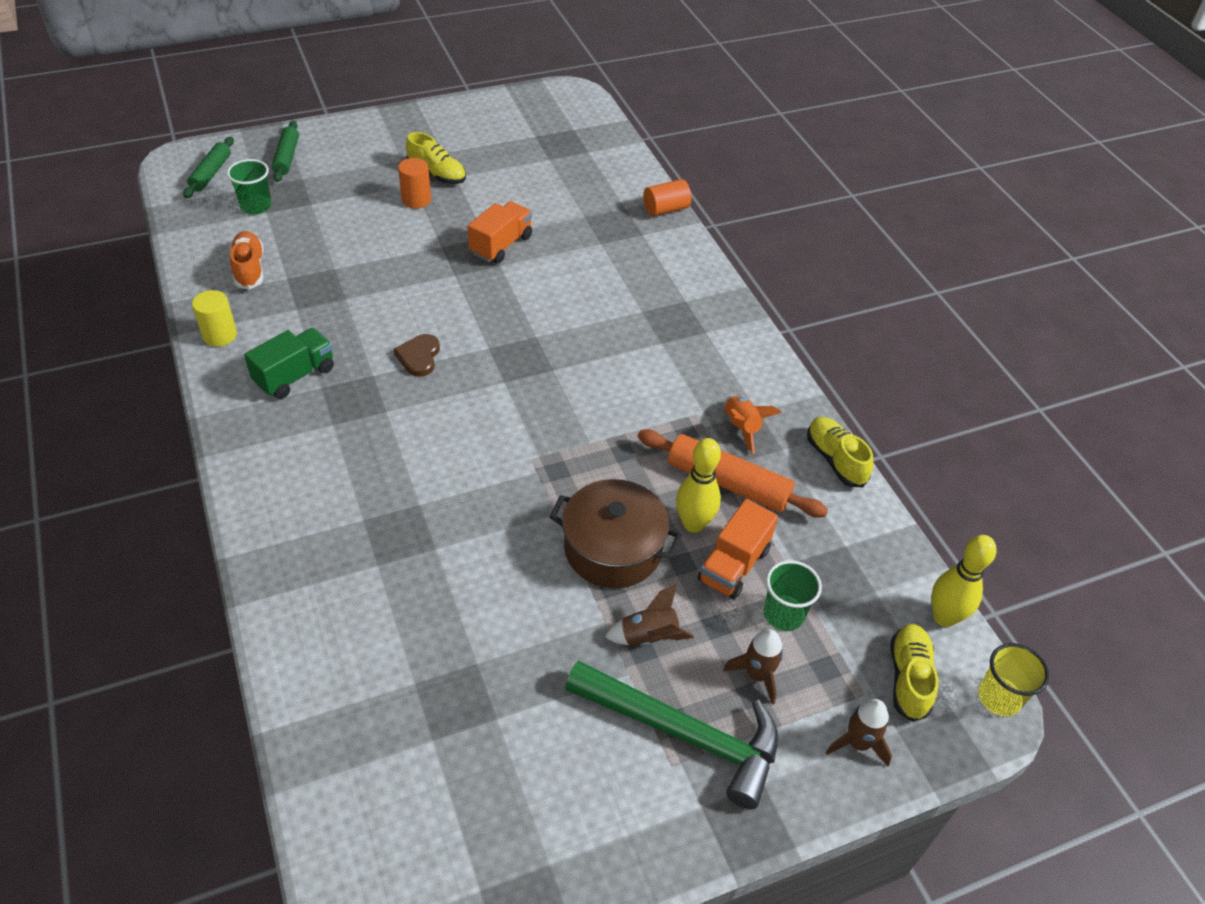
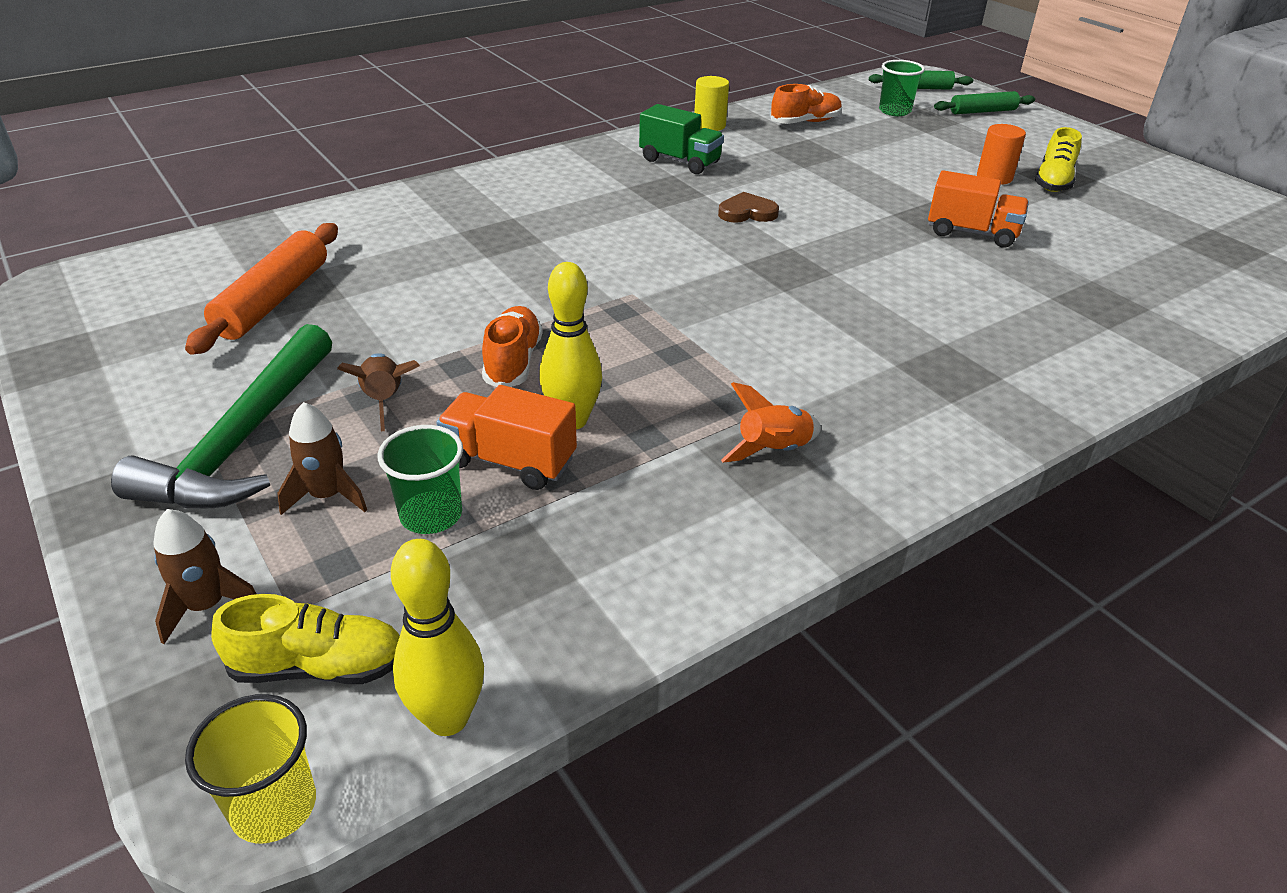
camera: 80 degrees right, 10 degrees down
(613, 549) = (513, 362): brown pot -> orange shoe
(666, 209) = (1190, 342): orange cylinder -> none
(728, 482) = (658, 445): orange rolling pin -> orange rolling pin (274, 300)
(835, 460) = (758, 558): yellow shoe -> none

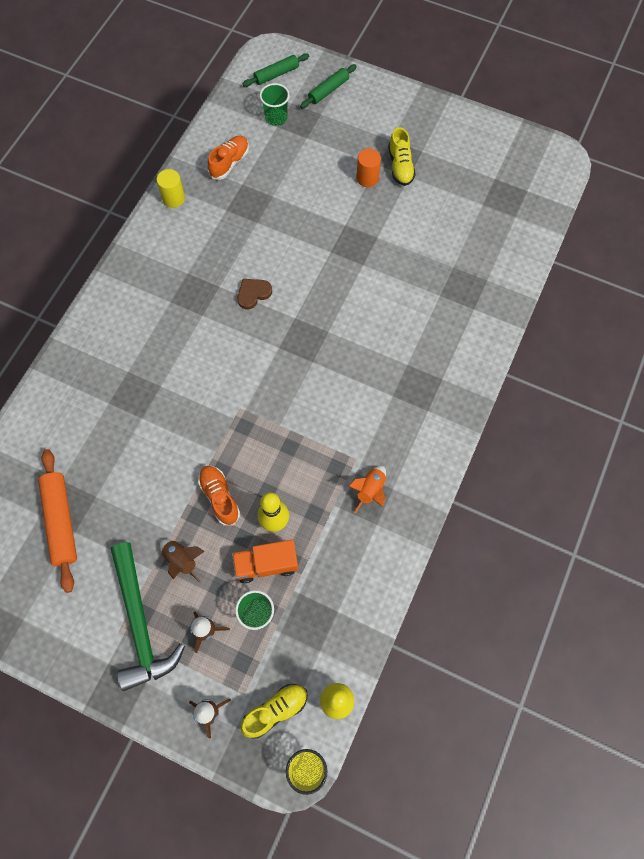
camera: 30 degrees left, 30 degrees up
(680, 161) = (182, 255): green truck -> none
(972, 233) = (379, 250): orange truck -> none

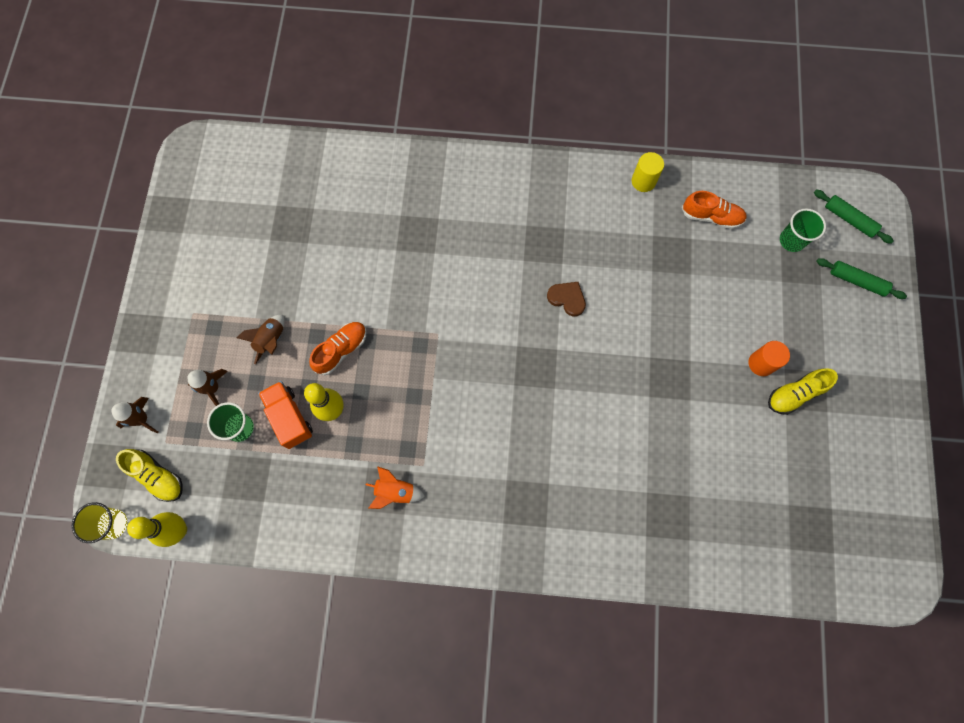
camera: 70 degrees right, 5 degrees up
(61, 521) = (276, 224): orange rolling pin -> none
(140, 623) = (204, 328): green hammer -> none

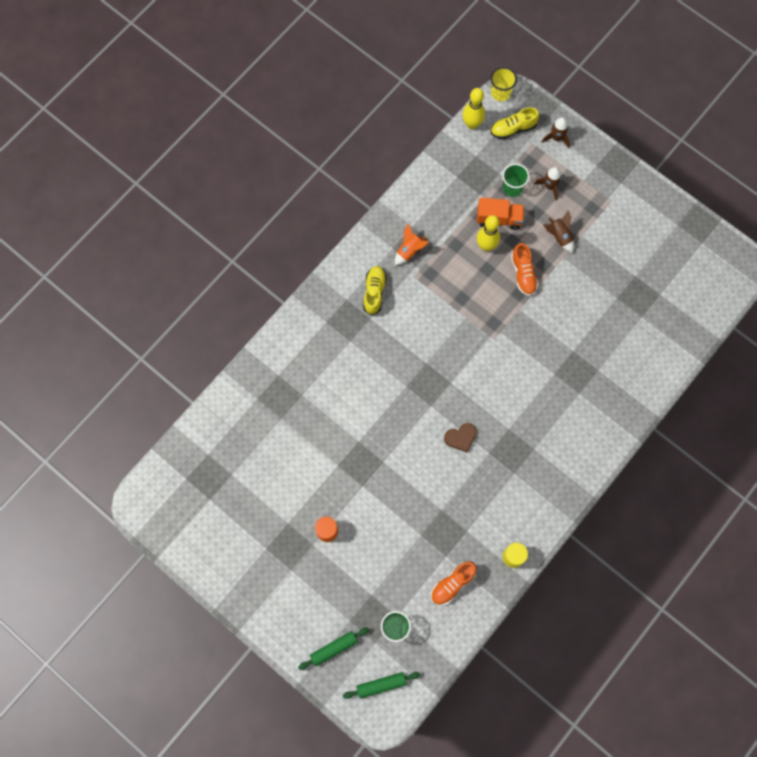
camera: 125 degrees right, 0 degrees up
(794, 394) = (292, 536): yellow shoe -> yellow shoe (374, 292)

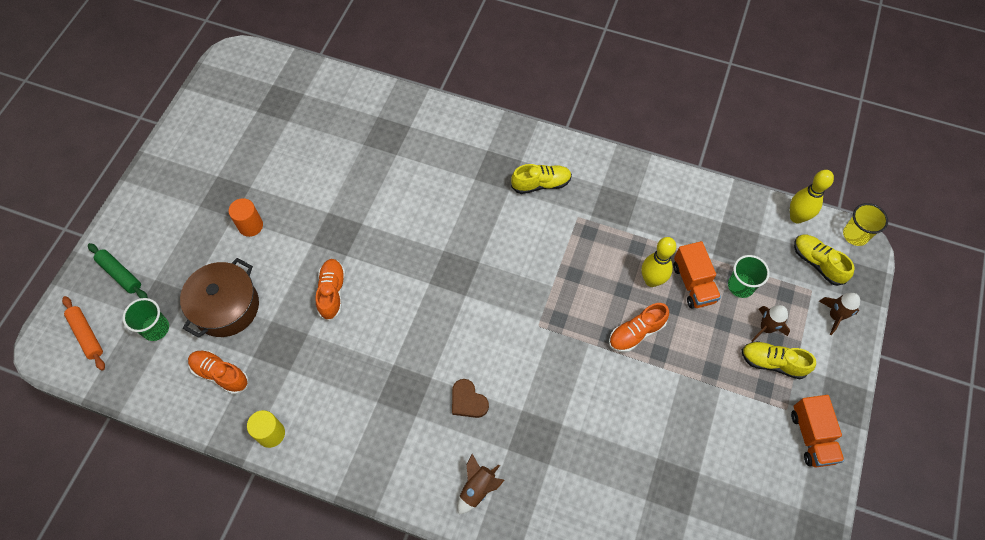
camera: 70 degrees right, 10 degrees down
(381, 685) = (87, 335): green rolling pin -> orange rolling pin
(396, 567) = (226, 307): none -> brown pot
(409, 251) = (606, 203): orange rocket -> none
(412, 481) = (332, 292): none -> orange shoe
(461, 437) = (401, 327): brown heart -> brown heart (468, 401)
(559, 236) = (705, 360): brown rocket -> brown rocket (478, 488)
(576, 194) = (772, 363): none -> yellow shoe
(634, 194) = (812, 436): none -> orange truck

